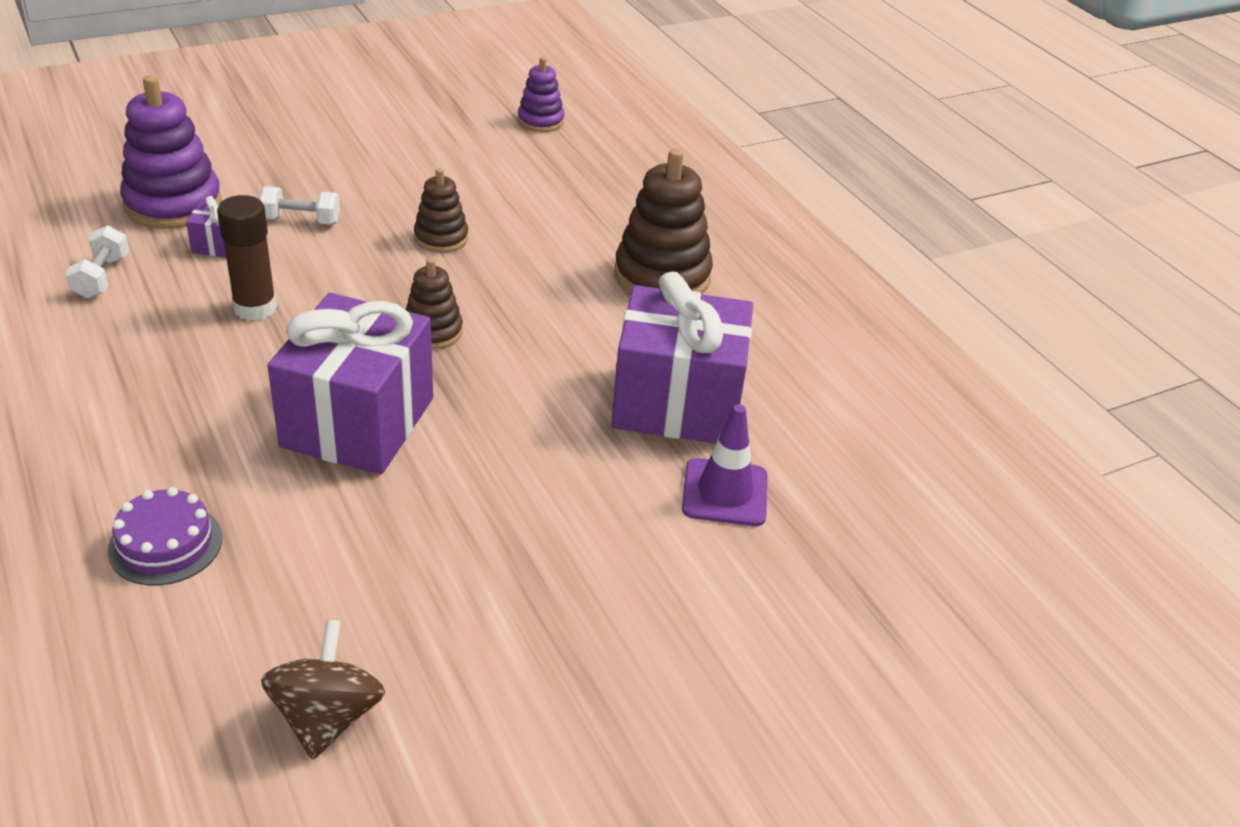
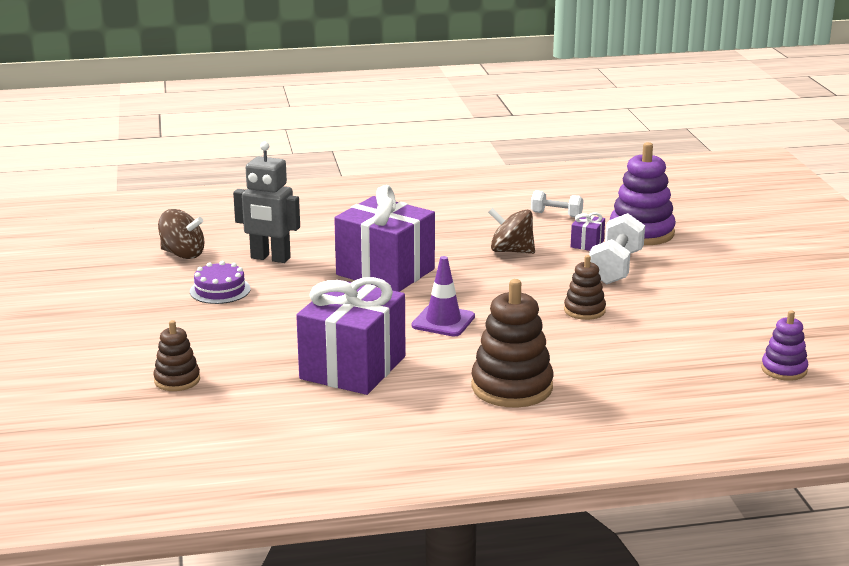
camera: 110 degrees right, 15 degrees down
(165, 544) = (315, 227): purple cake -> purple cake (220, 290)
(255, 308) = (511, 251): brown glue stick -> brown spinning top
(301, 220) = (615, 267): white dumbbell -> white dumbbell, size x1.67
(326, 574) = (270, 258): none -> grey robot
(433, 331) = (467, 298): brown stacking toy -> brown stacking toy (177, 380)
(725, 493) = (258, 369): purple traffic cone -> purple traffic cone (443, 321)

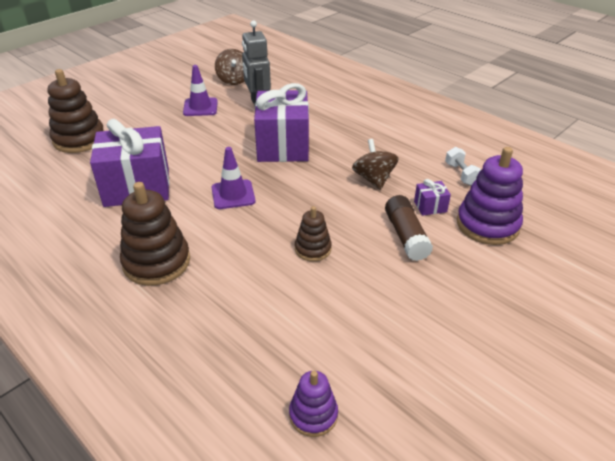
camera: 55 degrees right, 15 degrees up
(177, 380) = (79, 139): brown stacking toy -> brown stacking toy, size x1.77
(220, 290) = (200, 107): purple cake -> purple traffic cone
(615, 267) = (406, 236): white dumbbell -> brown glue stick

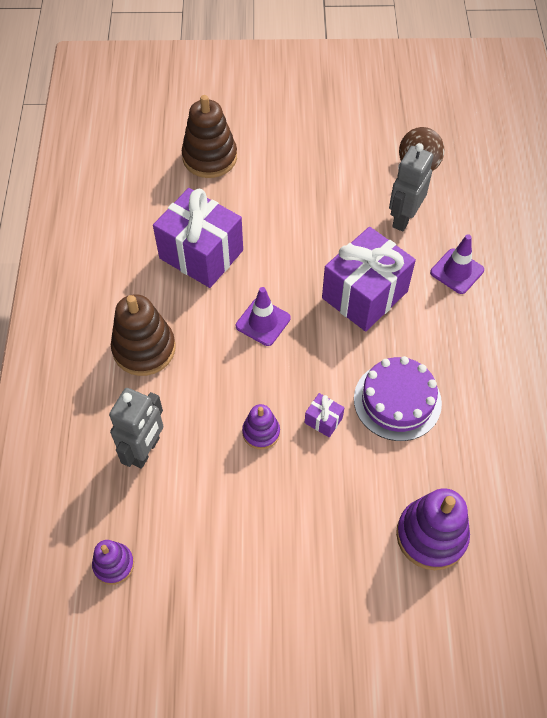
camera: 45 degrees right, 20 degrees up
(200, 107) = (347, 184): purple traffic cone -> purple traffic cone (457, 271)
(239, 320) = (145, 450): none -> grey robot
(313, 249) = (261, 432): brown stacking toy -> purple stacking toy
(373, 179) = (397, 401): brown spinning top -> purple cake
(406, 236) = (347, 484): brown glue stick -> none
(430, 206) = (407, 473): purple gift -> purple gift (323, 420)
(461, 174) = (486, 463): white dumbbell -> none

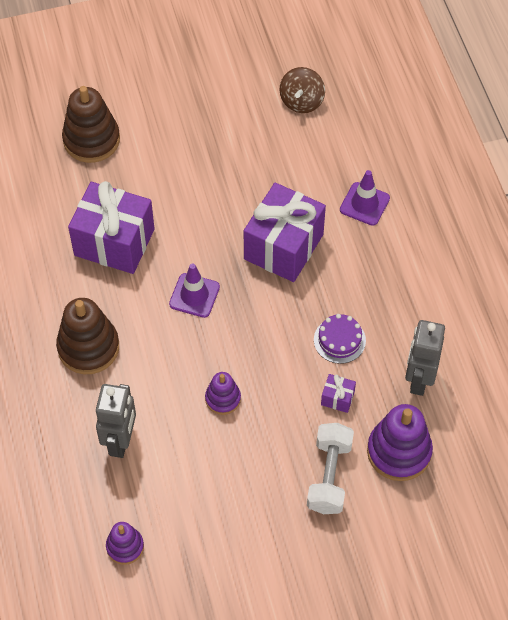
camera: 15 degrees left, 0 degrees up
(323, 420) = (277, 374): purple gift -> purple gift (337, 398)
(349, 543) = (329, 476): none -> white dumbbell
(397, 401) = (339, 340): purple cake -> purple cake, size x0.63
(403, 218) = (301, 162): grey robot -> grey robot (419, 379)

